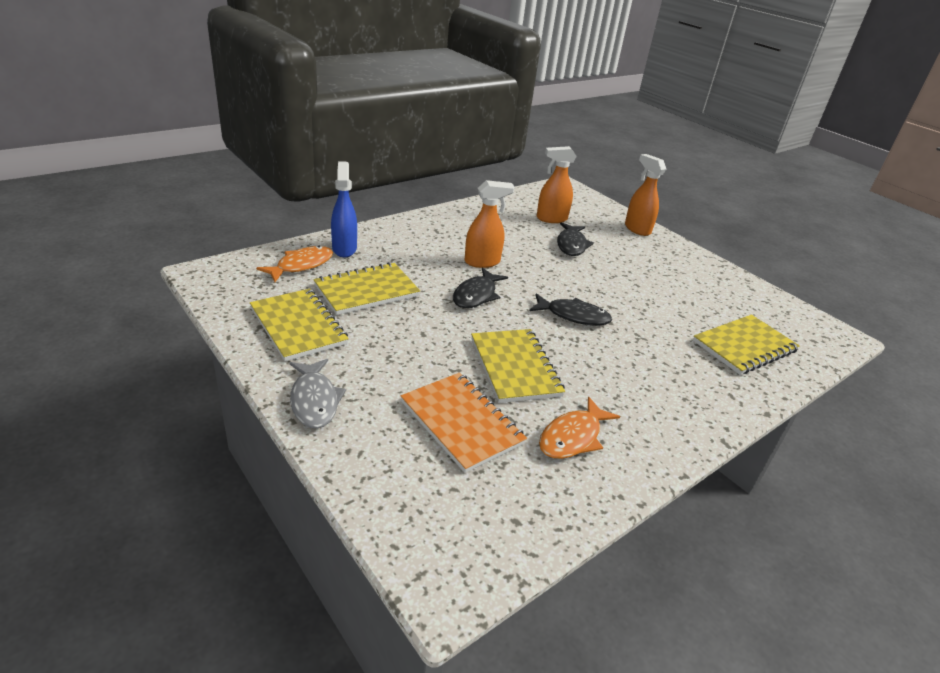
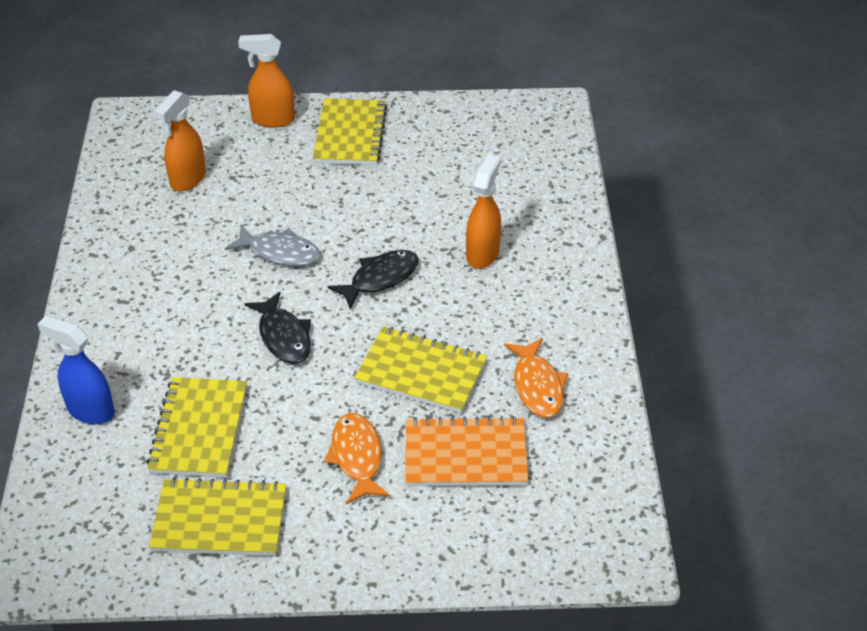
camera: 50 degrees left, 10 degrees up
(301, 265) = (94, 469): orange fish -> orange fish (357, 457)
(314, 400) = (355, 555): grey fish -> grey fish (280, 252)
(482, 262) = (226, 296): orange spray bottle -> orange spray bottle (483, 254)
(571, 245) = (256, 197): black fish -> none
(744, 346) = (518, 185): yellow notebook -> yellow notebook (350, 134)

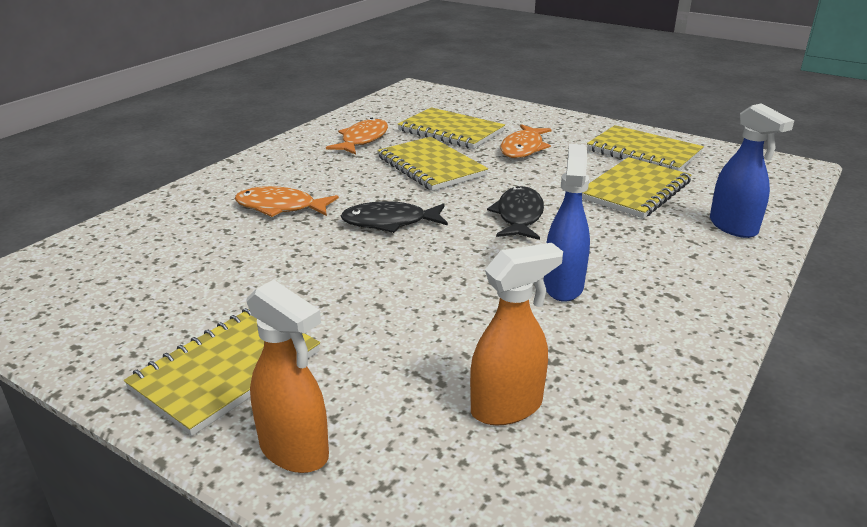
camera: 145 degrees left, 15 degrees down
(203, 275) = (563, 286): none -> blue spray bottle
(280, 252) = (462, 275): grey fish -> none
(465, 455) = (451, 131): orange notebook -> yellow notebook
(483, 254) = (280, 207): orange spray bottle -> orange fish

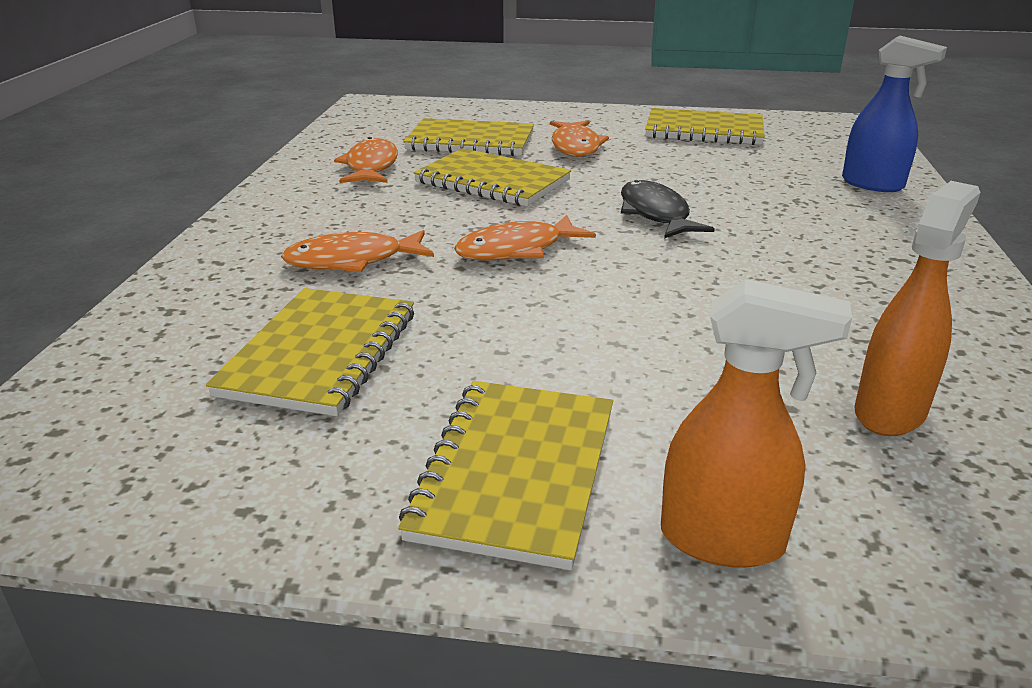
camera: 25 degrees left, 0 degrees up
(390, 222) = (517, 250): black fish -> orange fish
(563, 286) = (788, 273): blue spray bottle -> none
(635, 190) = (741, 168): yellow notebook -> yellow notebook (320, 353)

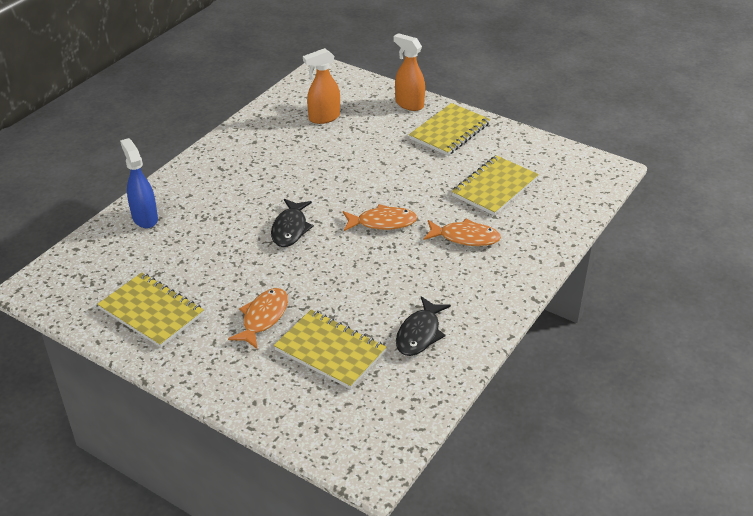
camera: 155 degrees left, 10 degrees up
(371, 167) = (420, 333): orange fish -> black fish
(492, 181) = (352, 289): yellow notebook -> none

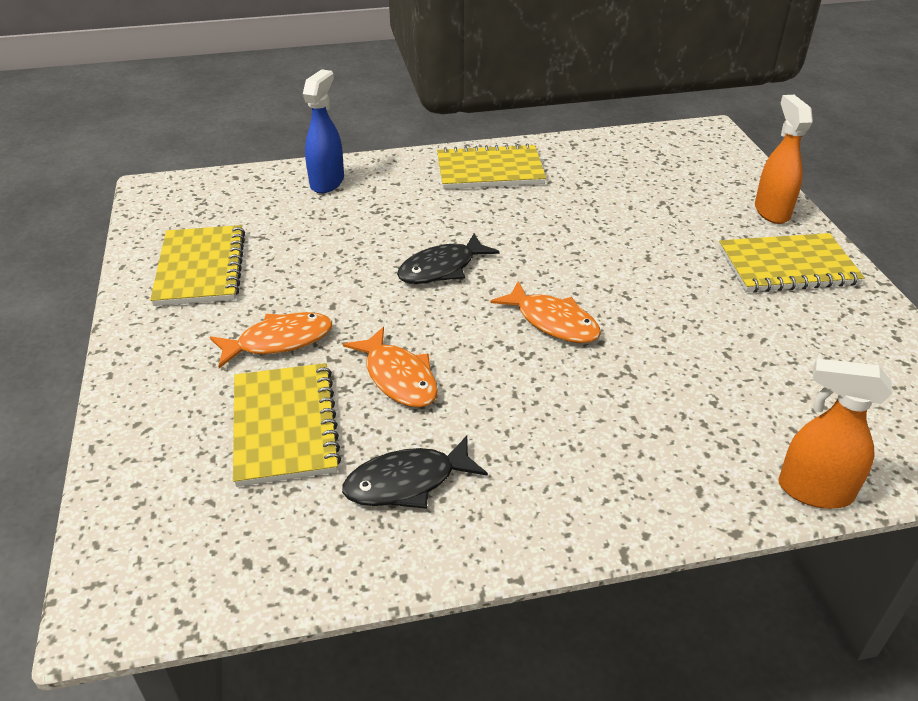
camera: 45 degrees right, 0 degrees up
(324, 118) = (642, 178): orange spray bottle -> orange spray bottle (813, 491)
(465, 237) = (634, 403): orange fish -> orange fish (398, 377)
(494, 187) = (764, 366): yellow notebook -> yellow notebook (490, 170)

